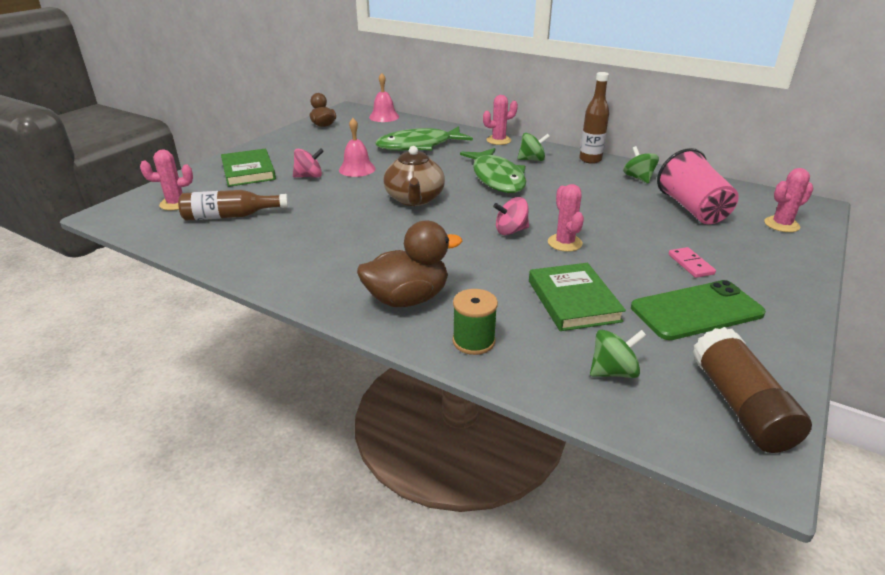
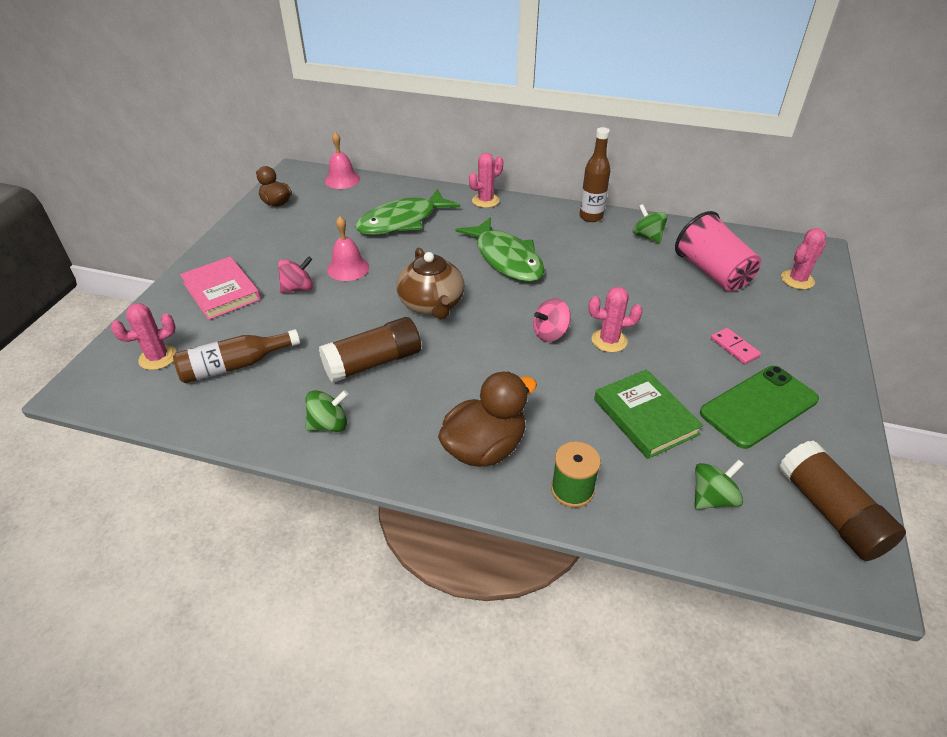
camera: 15 degrees left, 10 degrees up
(248, 171) = (221, 291): green book -> pink book
(343, 229) = (373, 363): none -> brown glue stick
(532, 159) = (532, 225): green spinning top -> green spinning top (329, 424)
(564, 243) = (609, 341): pink cactus -> pink cactus turned 60 degrees counterclockwise

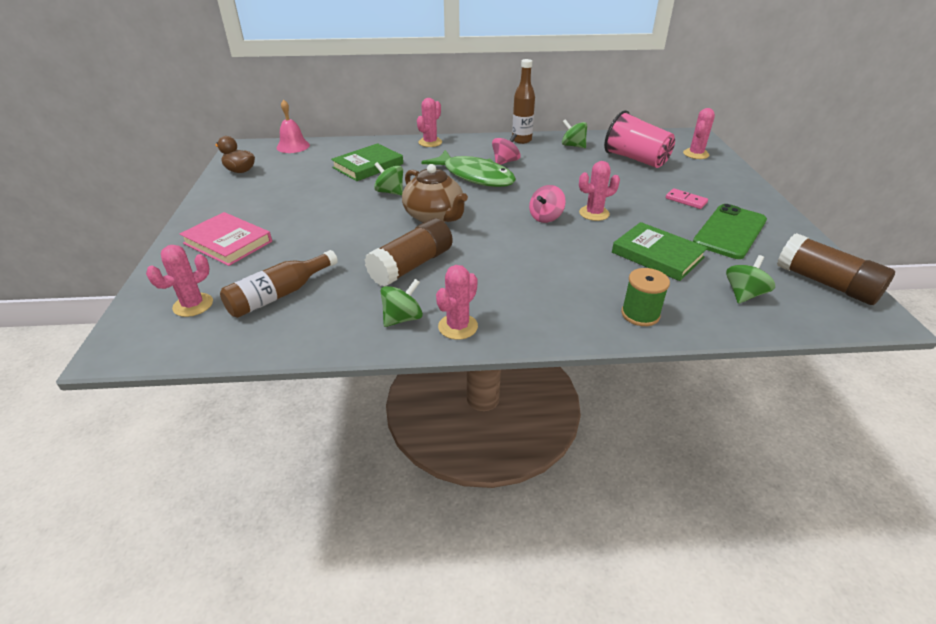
camera: 20 degrees left, 5 degrees down
(298, 288) = (303, 227): pink spinning top -> pink spinning top (505, 162)
(348, 268) = (341, 205): pink bell -> none
(375, 450) = (458, 326): none -> pink cactus
(402, 221) = (368, 166): green fish -> green book
(405, 261) = (390, 192): none -> green spinning top
(484, 448) = (550, 303): brown duck -> none

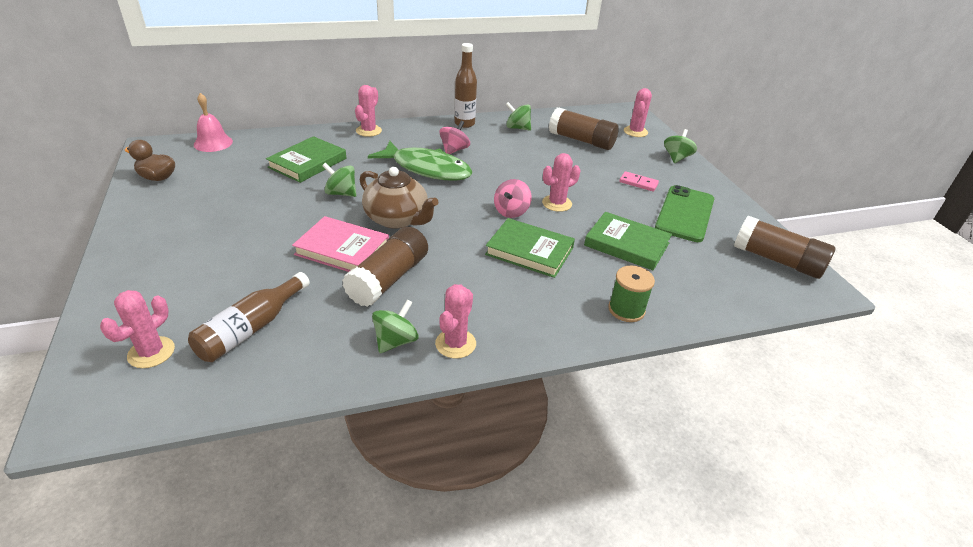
camera: 15 degrees left, 0 degrees up
(228, 242) = (170, 270): pink book -> pink book (342, 249)
(554, 253) = (529, 251): none -> green book
(635, 159) = (581, 140): pink cup -> brown glue stick
(744, 294) = (711, 278): green spinning top -> green spinning top (676, 158)

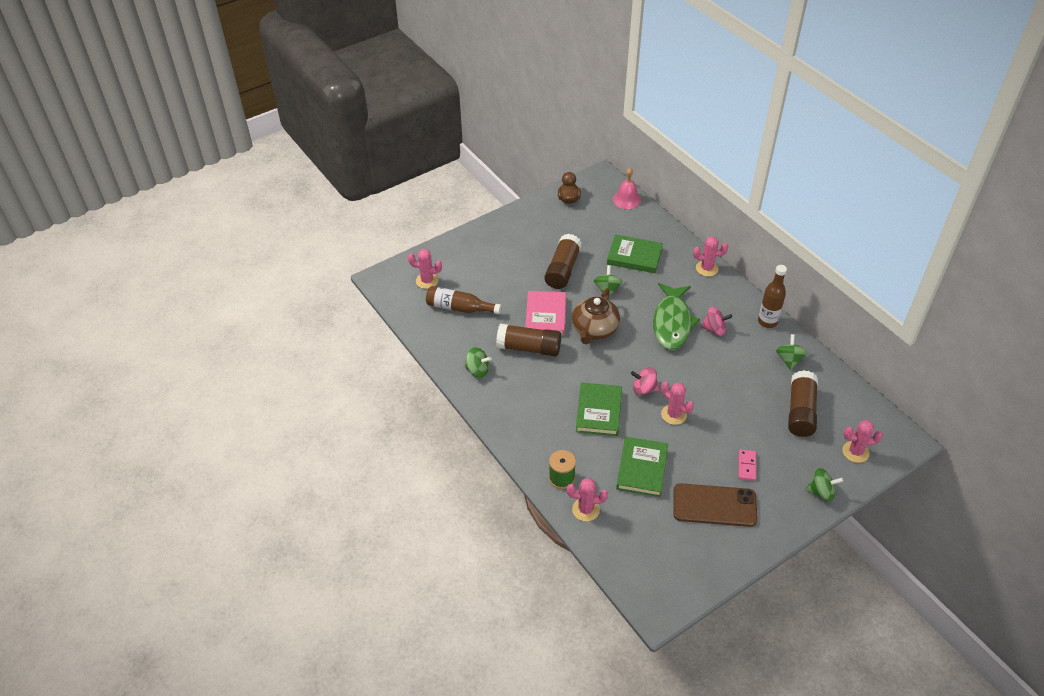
camera: 75 degrees right, 10 degrees up
(455, 344) = (488, 397): pink cactus -> pink cactus (585, 509)
(685, 214) = (714, 505): green phone -> brown phone
(777, 260) = (679, 576): brown glue stick -> brown glue stick (562, 269)

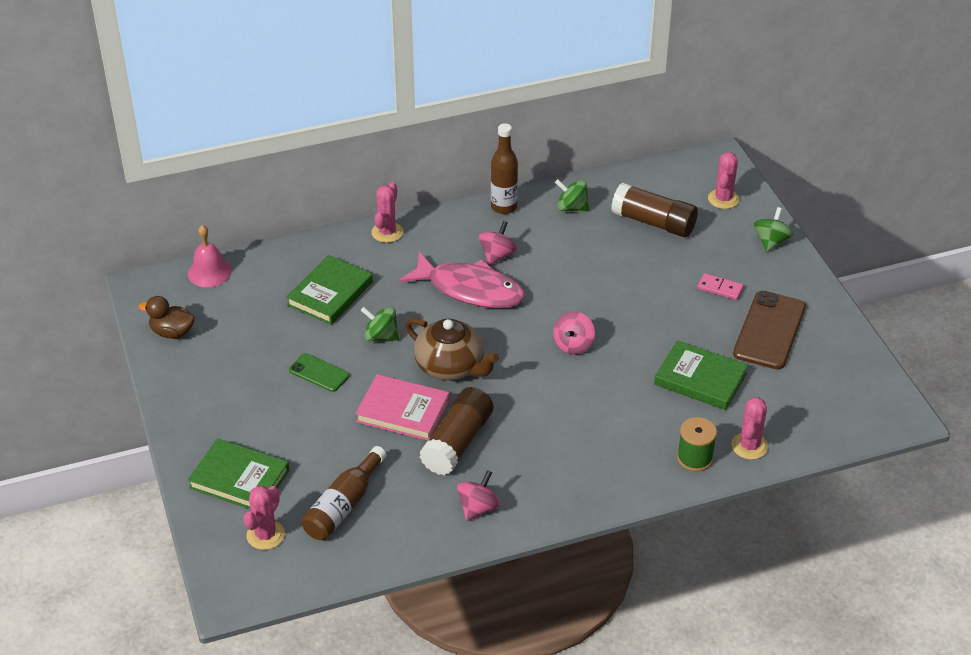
camera: 75 degrees left, 5 degrees down
(478, 370) = (478, 508): green spinning top -> pink spinning top
(562, 269) = (319, 373): brown glue stick -> green phone
(598, 411) = (596, 397): green book -> green book (239, 479)
(672, 322) = (470, 289): green fish -> pink fish
(674, 414) = (624, 329): pink cactus -> none

